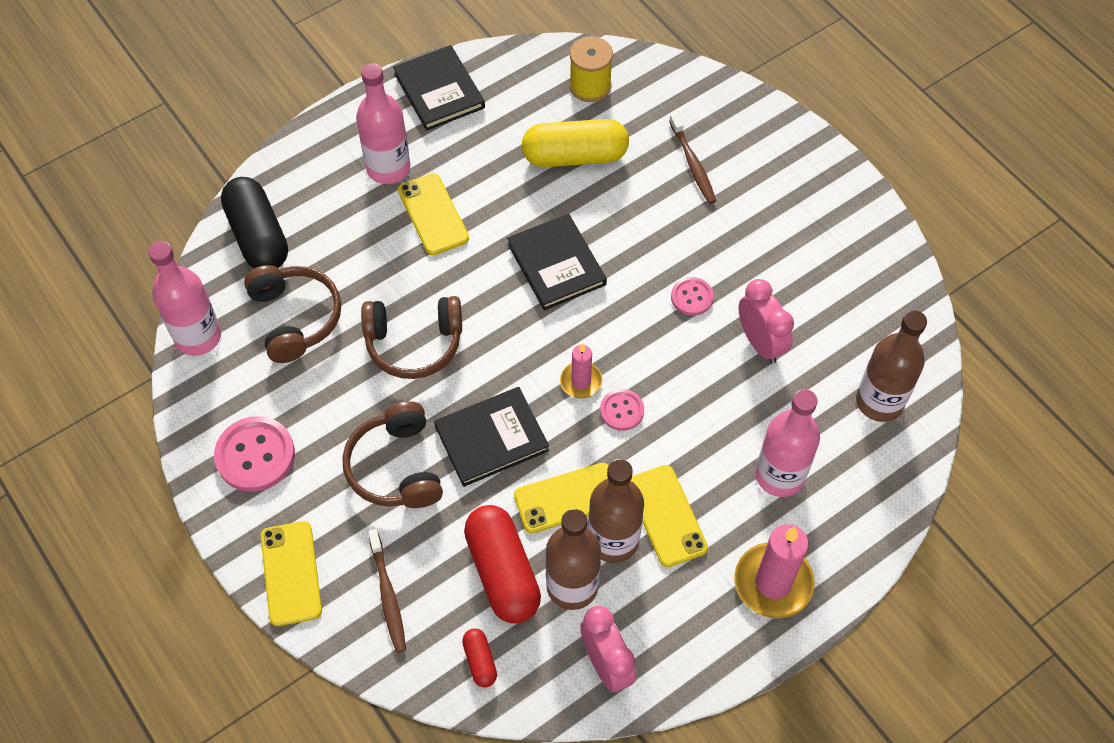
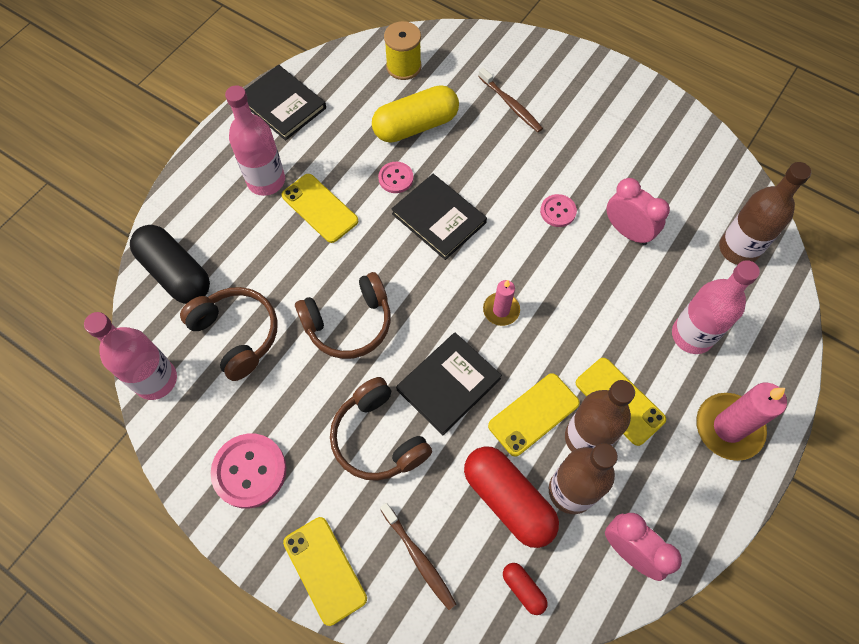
camera: 20 degrees left, 5 degrees up
(622, 410) = (544, 324): pink button -> pink button (396, 178)

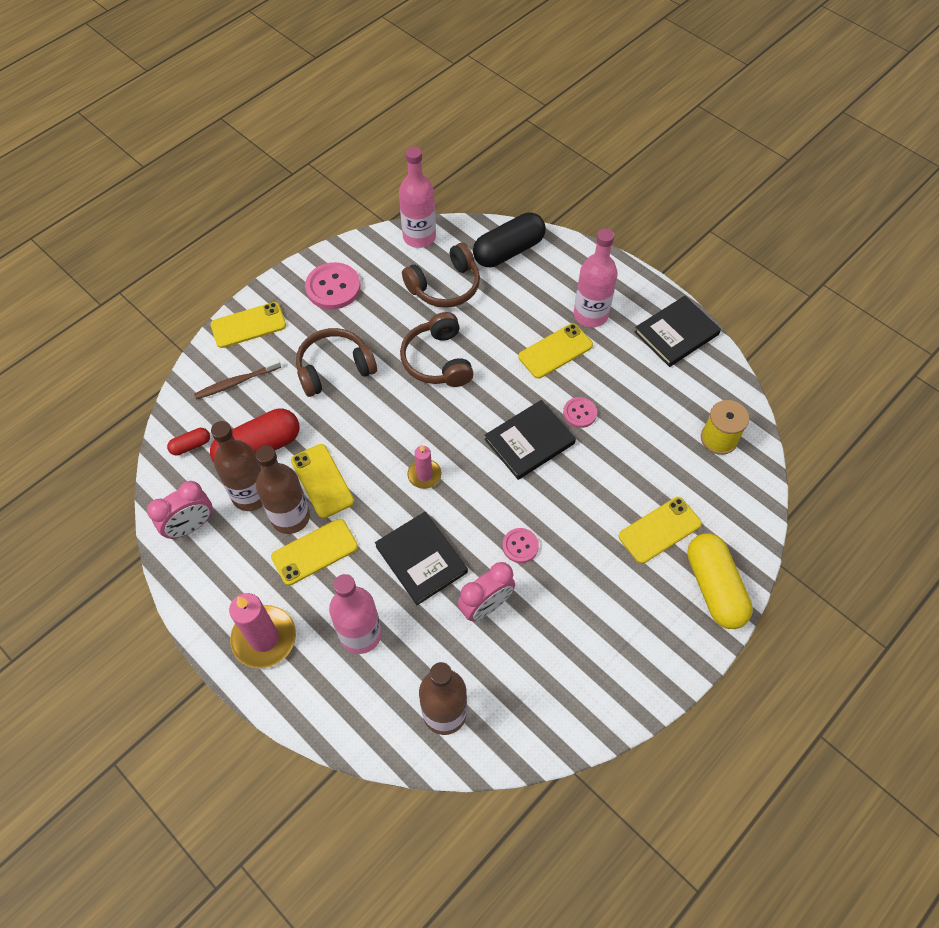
camera: 100 degrees right, 5 degrees down
(416, 126) = (640, 438): yellow capsule -> yellow capsule (714, 587)
(448, 384) = (365, 423): black book -> black book (421, 559)
(511, 105) = (659, 530): brown toothbrush -> yellow phone

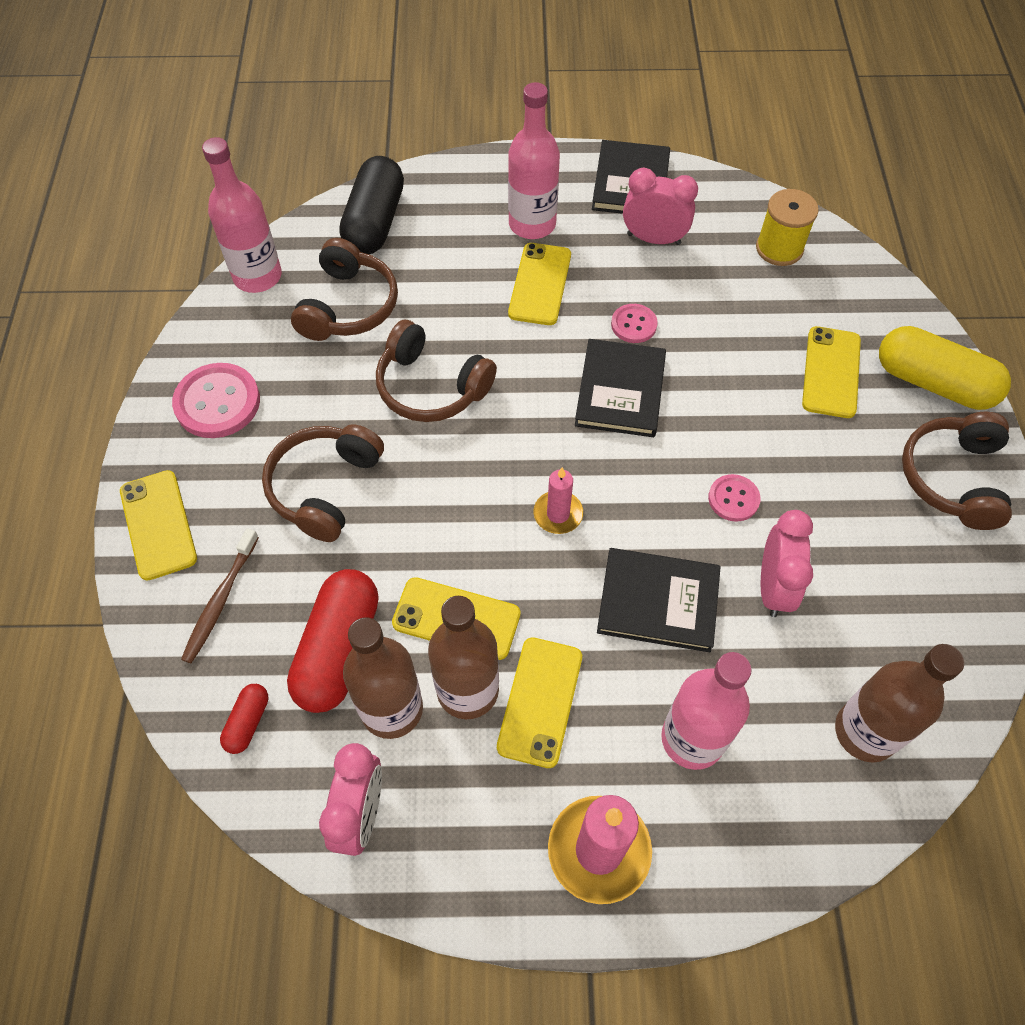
camera: 45 degrees left, 0 degrees up
(248, 325) = (158, 524): yellow phone -> yellow phone turned 45 degrees counterclockwise
(649, 375) = (653, 239): none -> pink clock
(656, 645) = (953, 478): none -> brown headphones

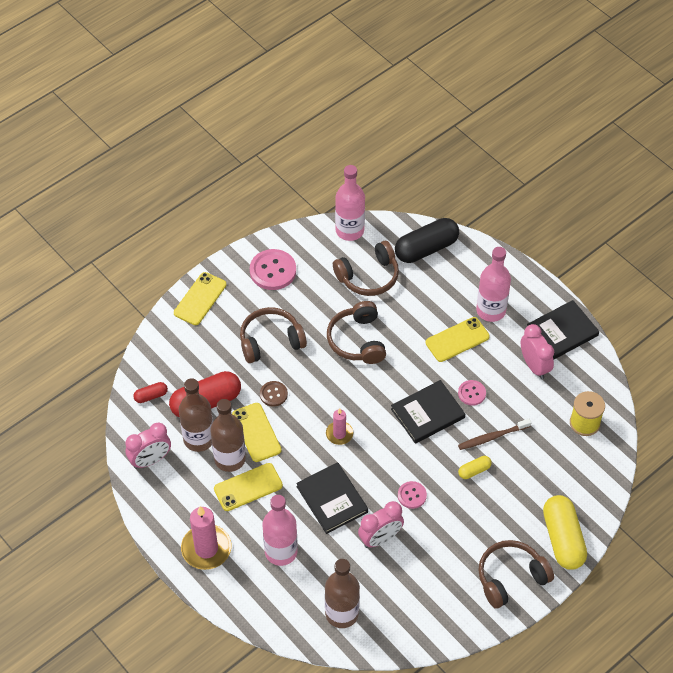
camera: 50 degrees right, 5 degrees down
(220, 601) = (189, 347): brown toothbrush -> brown toothbrush (492, 437)
(414, 548) = (273, 394): none -> brown button
(753, 403) = (474, 471): none -> yellow capsule
(831, 372) = (525, 492): yellow phone -> none

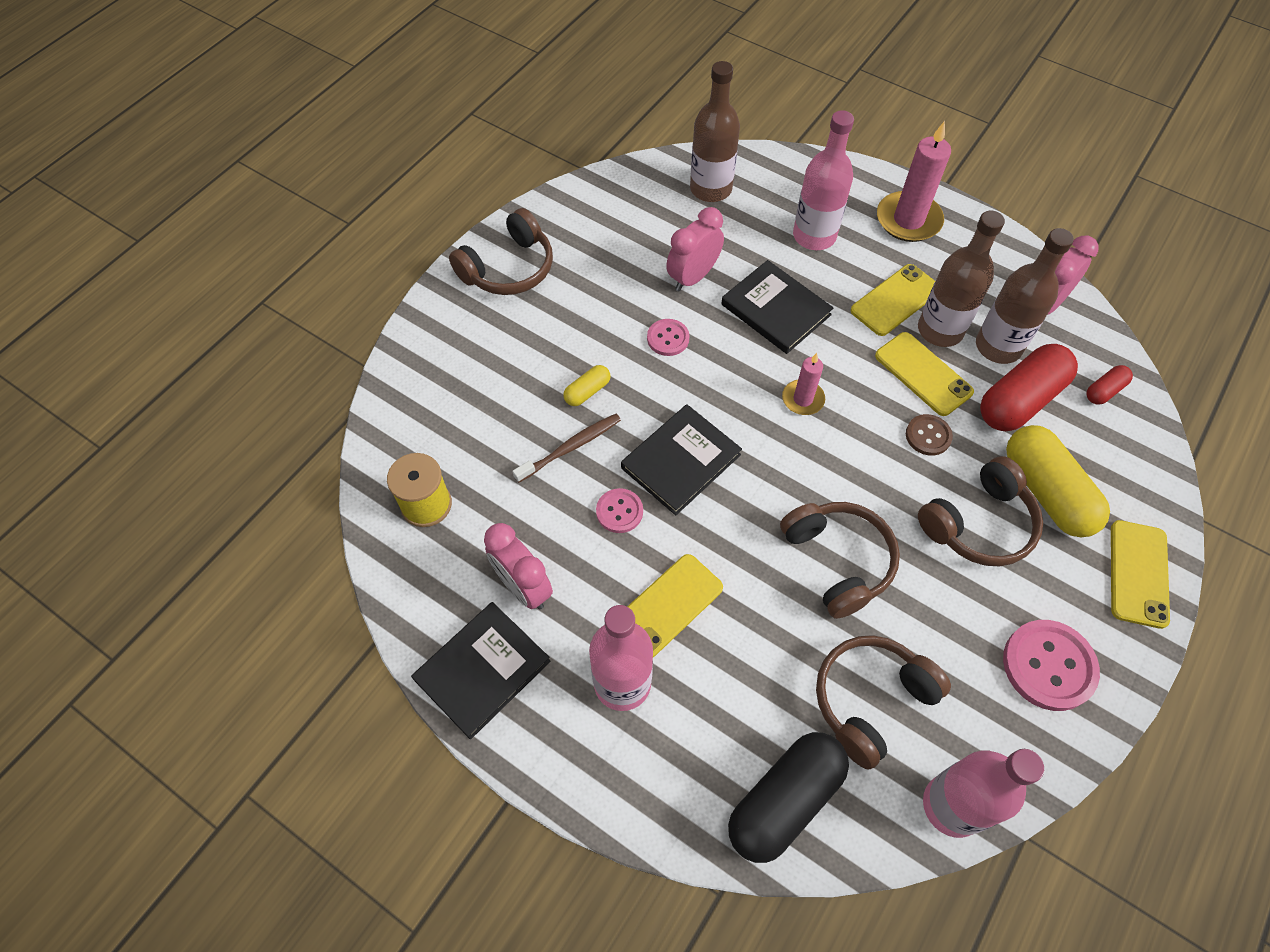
camera: 165 degrees right, 5 degrees up
(563, 539) = (444, 328): yellow capsule -> yellow capsule (1046, 492)

